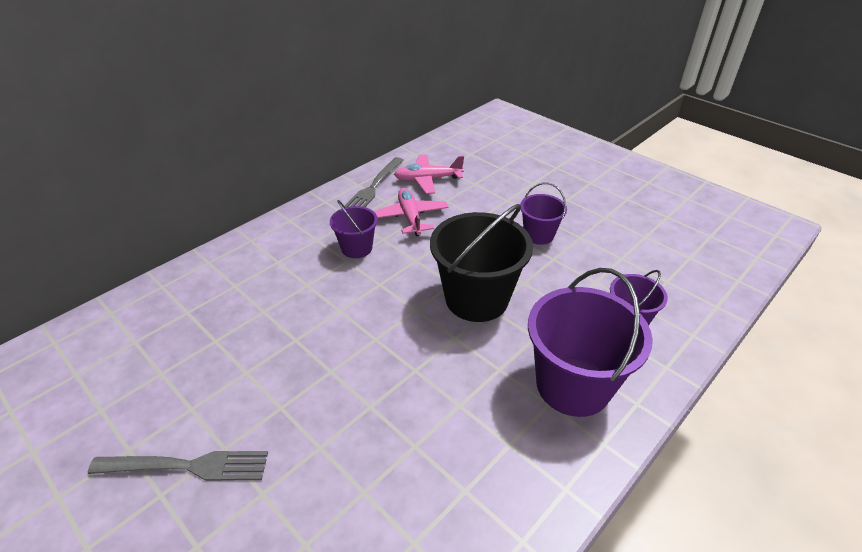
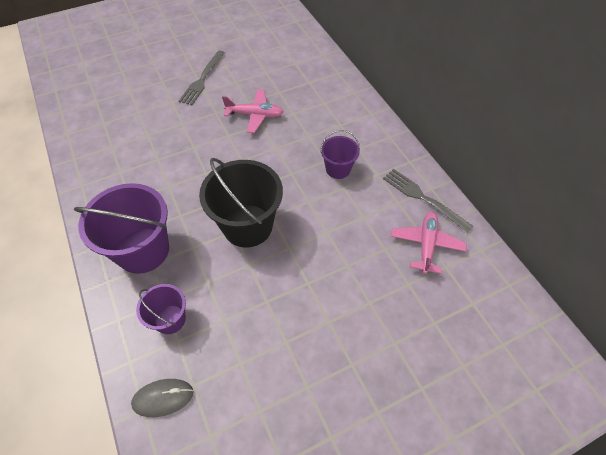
camera: 110 degrees right, 15 degrees up
(410, 217) = (366, 213): pink plane -> pink plane (255, 115)
(538, 235) = (303, 305): purple bucket -> none
(695, 296) = (163, 398): none -> grey mouse

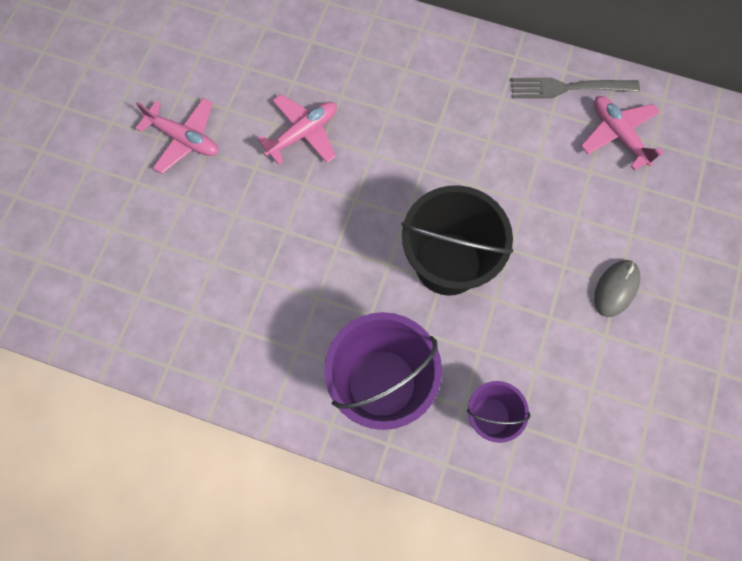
camera: 45 degrees left, 15 degrees up
(163, 398) = (567, 481): grey mouse -> grey mouse (616, 289)
(202, 79) = (184, 139): grey fork -> pink plane
(338, 169) = (460, 124): purple bucket -> none

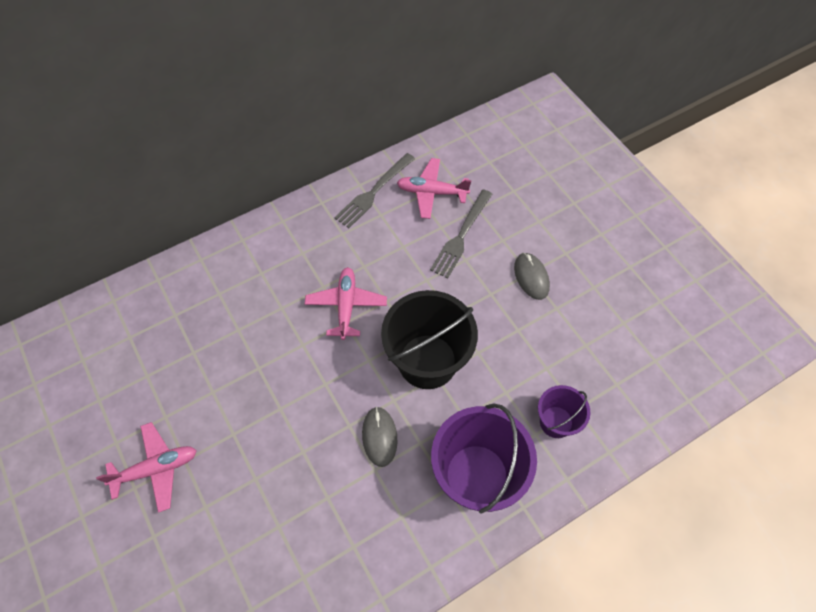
camera: 50 degrees left, 10 degrees down
(303, 134) = (240, 378): pink plane -> pink plane (346, 306)
(347, 279) = (379, 437): none -> grey mouse
(598, 196) = (461, 236): none -> grey fork

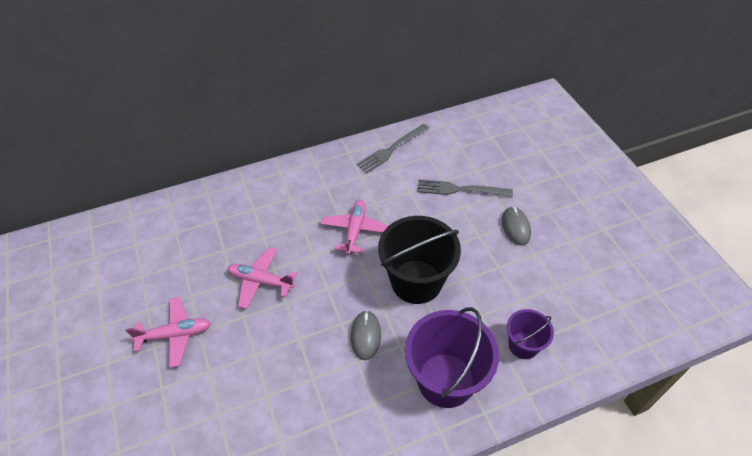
camera: 10 degrees right, 10 degrees down
(432, 192) = (439, 154): pink plane -> pink plane (261, 281)
(461, 236) = (459, 189): grey fork -> grey fork turned 60 degrees clockwise

